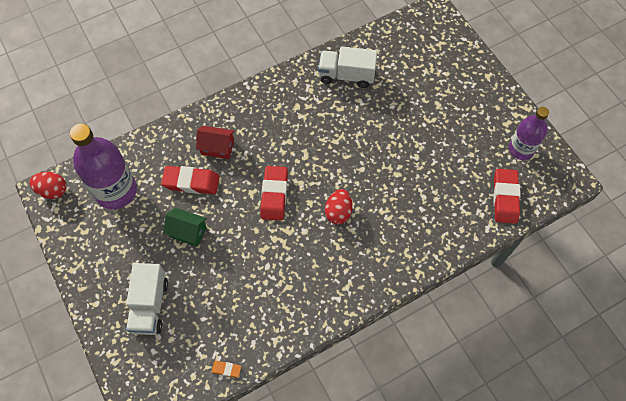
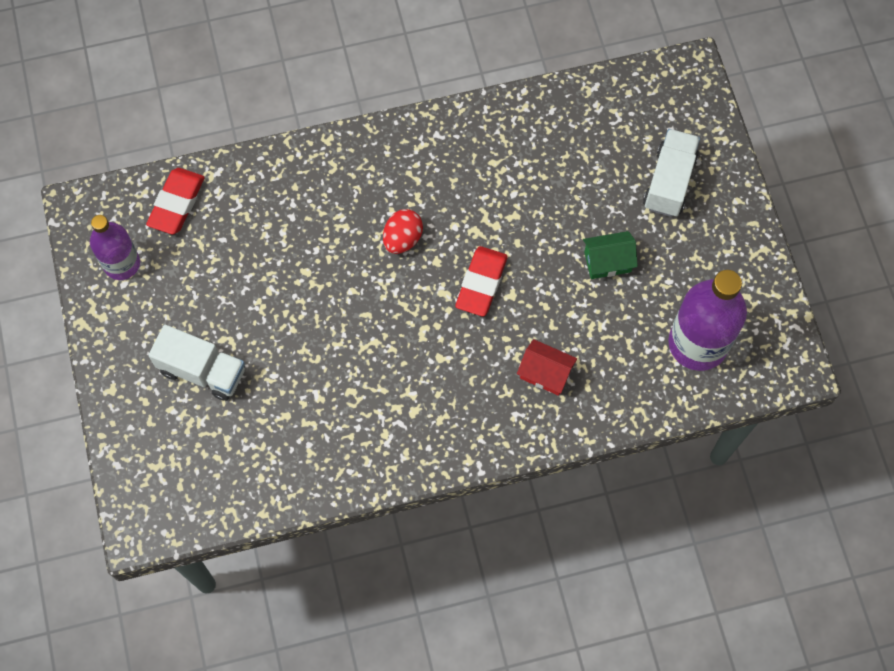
camera: 165 degrees left, 5 degrees up
(53, 190) = (786, 366): red egg -> none
(188, 232) = (607, 262): green house -> green house turned 45 degrees counterclockwise
(191, 182) = (591, 330): red eraser -> none
(226, 369) = (588, 90): orange eraser -> none
(346, 75) = (323, 445): white truck -> white truck (202, 371)

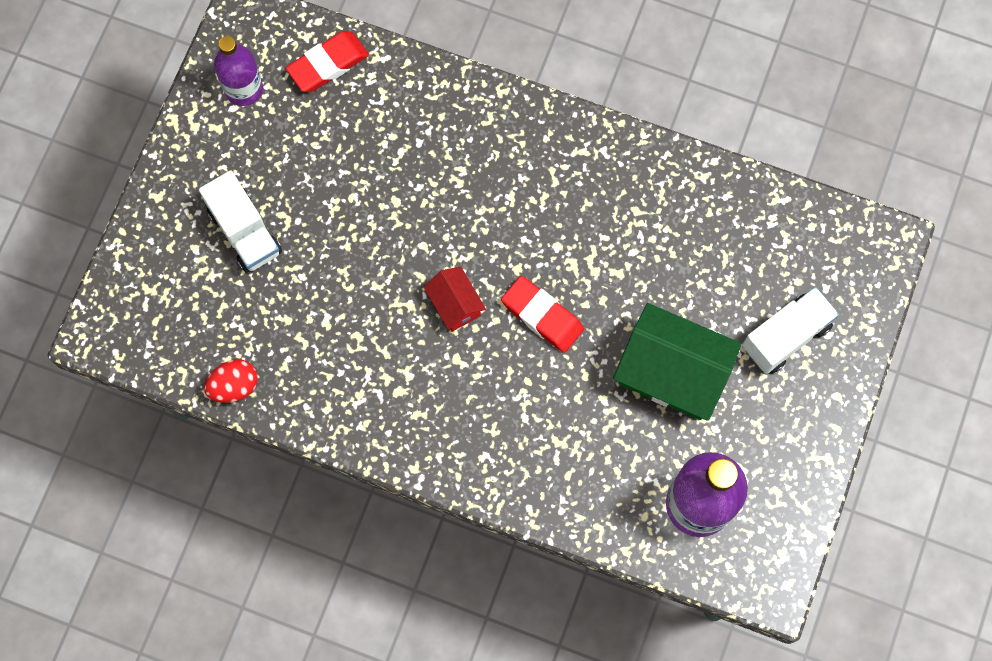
camera: 35 degrees right, 5 degrees up
(402, 239) = (502, 228): red egg -> red egg (234, 386)
(481, 283) = (542, 316): red eraser -> red eraser turned 75 degrees clockwise
(545, 373) = (539, 437): red house -> red house (455, 305)
(607, 262) = (672, 373): green house -> green house, size x1.96

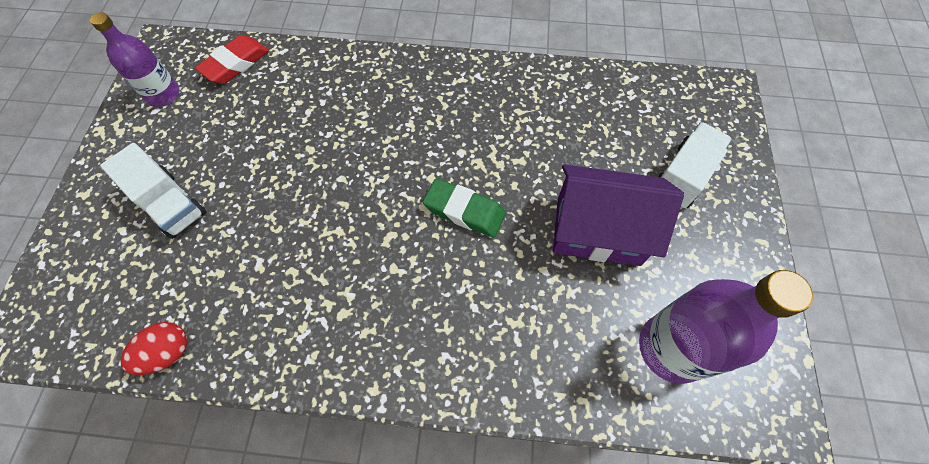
camera: 15 degrees left, 10 degrees down
(455, 305) = (381, 220): red house -> none
(542, 316) = (464, 211): red eraser -> green eraser
(672, 373) = (598, 231): green house -> purple house

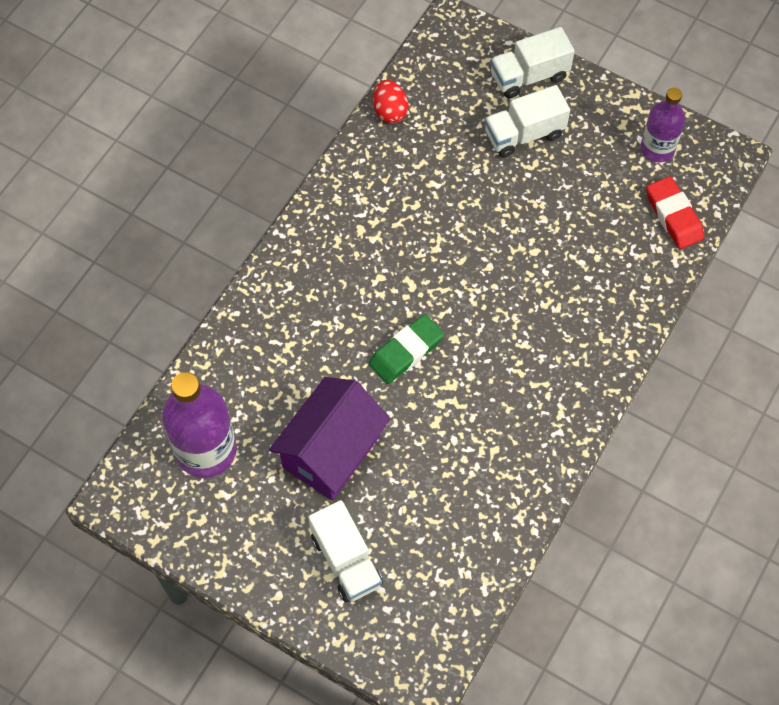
camera: 115 degrees right, 0 degrees up
(89, 227) = (529, 76): none -> white truck

